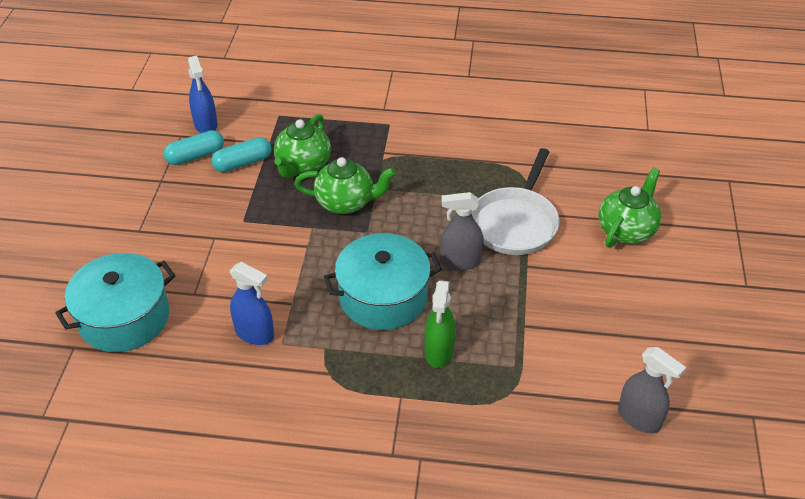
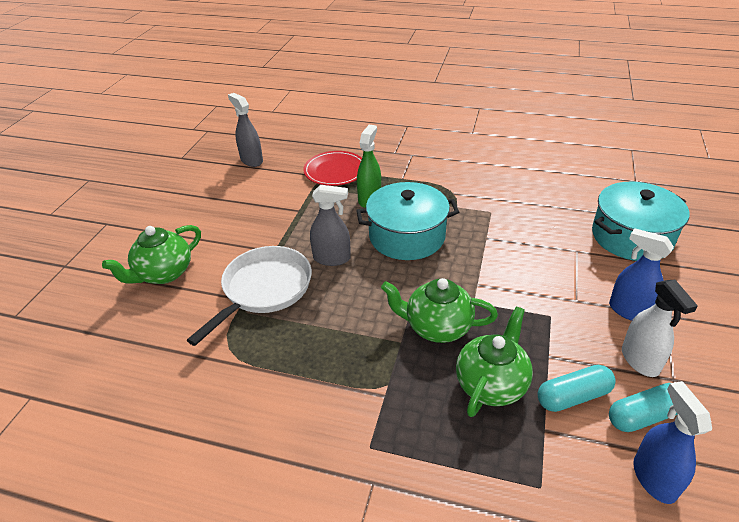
camera: 170 degrees left, 5 degrees down
(180, 191) = (640, 360): none -> white spray bottle
(255, 333) = (514, 219): blue spray bottle -> blue spray bottle (629, 311)
(502, 404) = (335, 171): none -> red plate

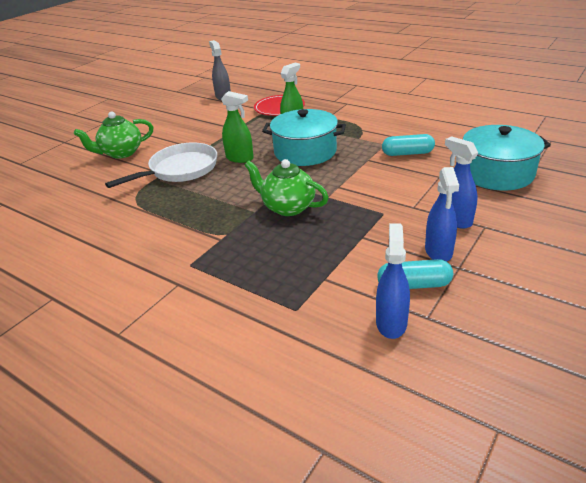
camera: 20 degrees right, 5 degrees down
(332, 258) = (240, 158): grey spray bottle -> green spray bottle
(491, 384) = (304, 246): green teapot -> none
(573, 396) = (363, 263): turquoise capsule -> turquoise capsule (407, 153)
(640, 360) = (438, 251): white spray bottle -> blue spray bottle

